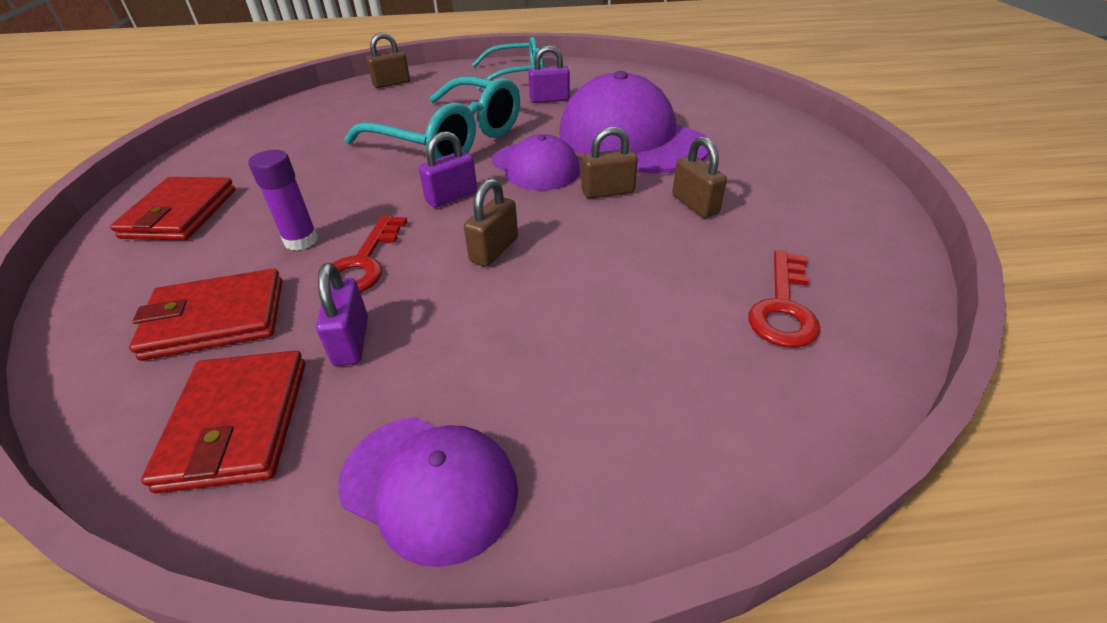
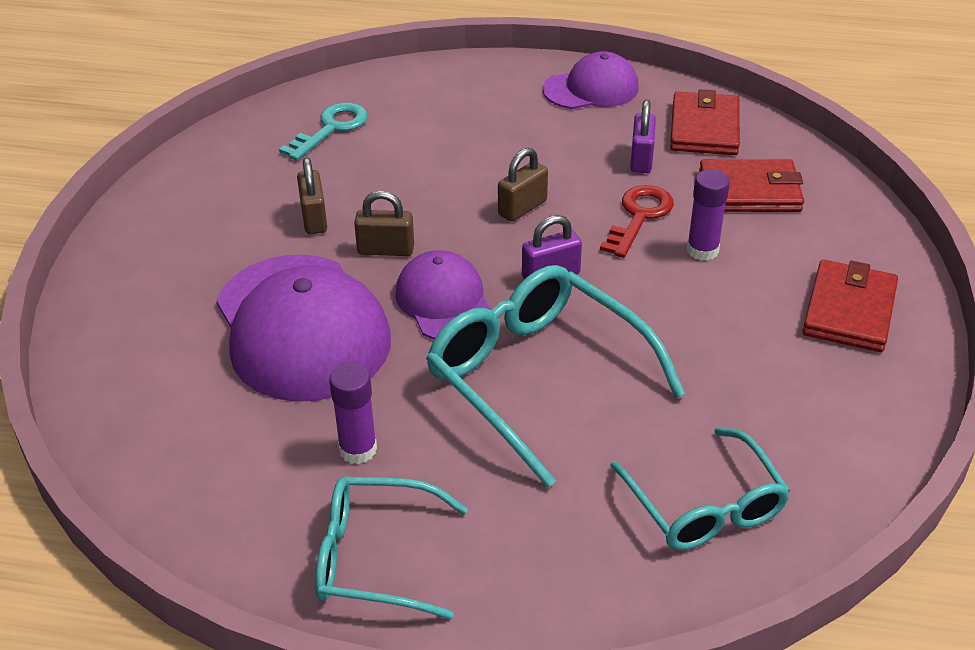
camera: 165 degrees left, 0 degrees up
(344, 108) = (704, 505): none -> turquoise glasses
(391, 83) = (625, 585): brown padlock -> none
(429, 485) = (591, 88): purple cap -> purple cap turned 120 degrees clockwise
(549, 99) = (358, 449): purple padlock -> purple glue stick
(783, 307) = (331, 129): red key -> turquoise key

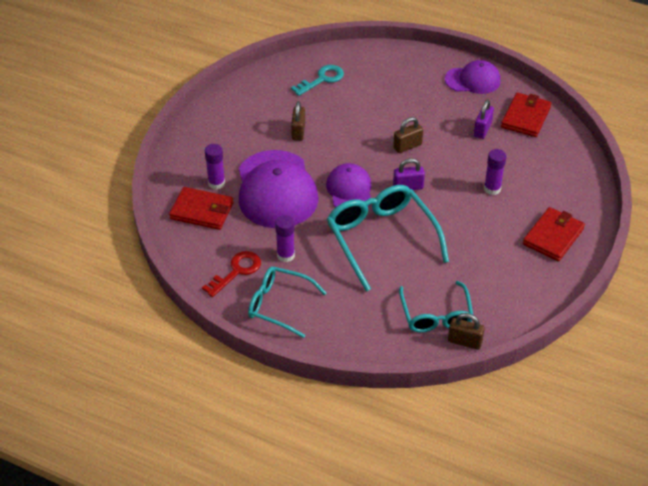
camera: 15 degrees right, 5 degrees up
(178, 338) = (216, 183): none -> purple glue stick
(386, 250) = (329, 156): brown padlock -> brown padlock (464, 341)
(639, 217) = (467, 163): red key -> red key (236, 271)
(749, 191) = (533, 160): red wallet -> red wallet (202, 211)

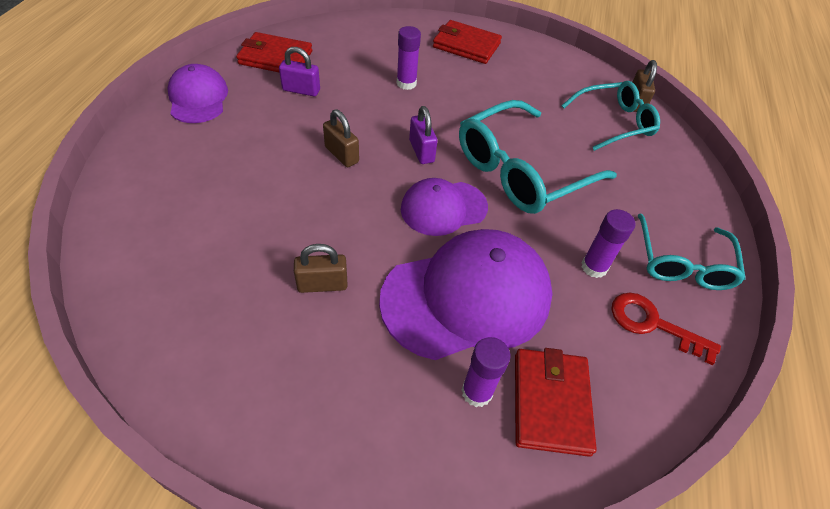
camera: 105 degrees left, 5 degrees up
(322, 79) = (179, 266): turquoise key -> none

